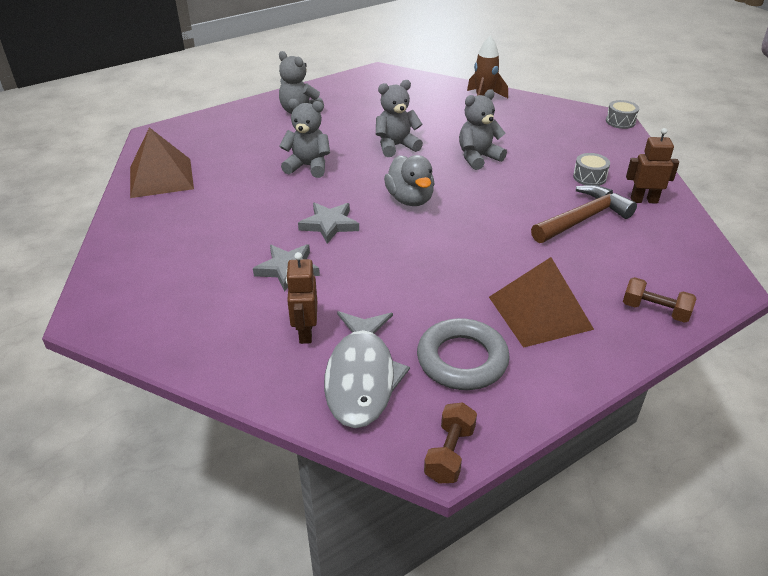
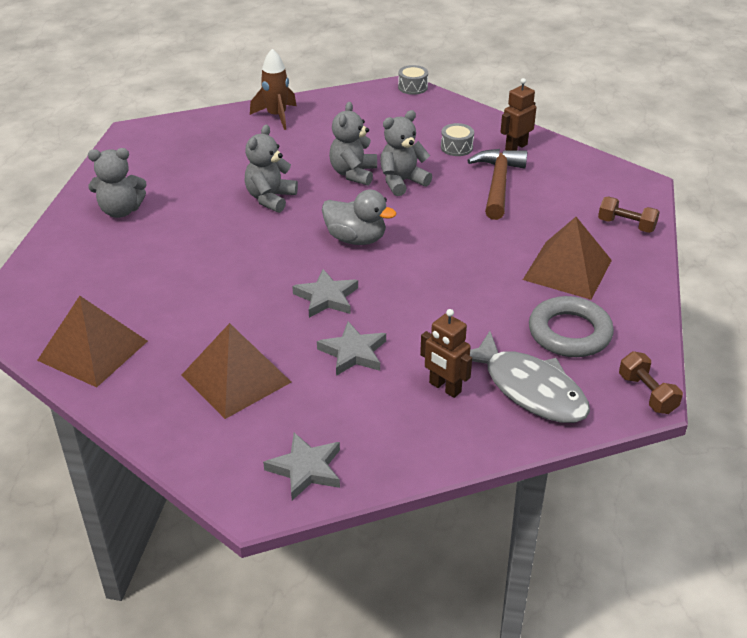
camera: 45 degrees left, 0 degrees up
(142, 319) = (306, 469): none -> grey star
(199, 239) = (236, 378): none -> brown pyramid
(308, 166) = (222, 259): grey teddy bear -> grey teddy bear (402, 182)
(655, 311) = (626, 225): brown dumbbell -> brown dumbbell turned 45 degrees clockwise

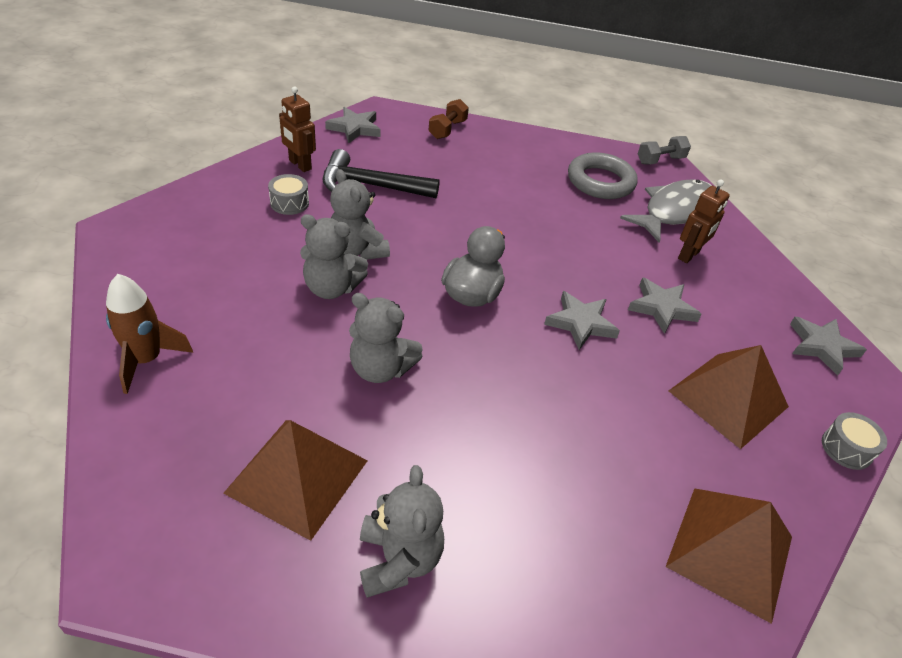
camera: 95 degrees left, 5 degrees up
(412, 87) = (122, 220): grey drum -> grey drum (846, 448)
(498, 183) = (370, 185): brown hammer -> black hammer
(567, 270) = (515, 169): brown pyramid -> brown pyramid (297, 476)
(595, 170) = (354, 128): none -> grey star
(647, 394) = (660, 160): brown dumbbell -> grey dumbbell

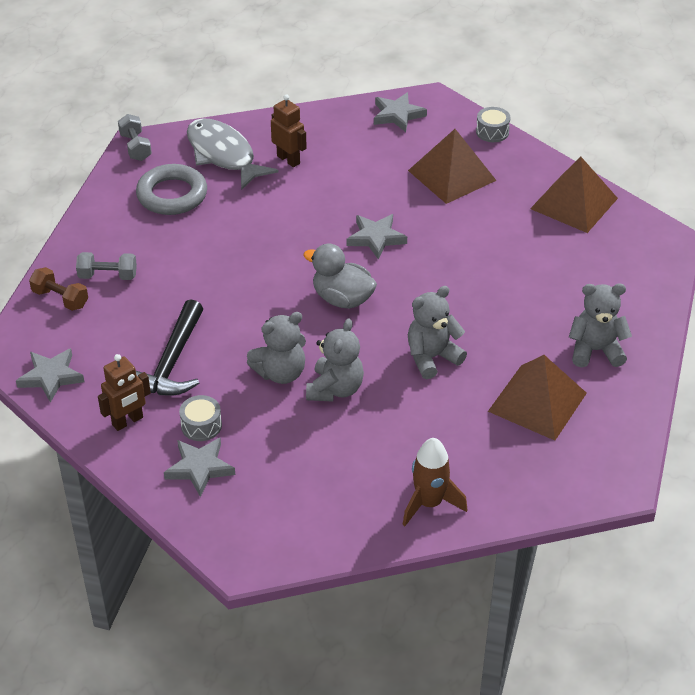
camera: 80 degrees left, 0 degrees up
(380, 368) = (432, 357): grey teddy bear -> grey teddy bear turned 150 degrees counterclockwise
(480, 150) = (108, 276): none -> grey dumbbell
(661, 308) = (357, 189): grey star -> grey star (200, 468)

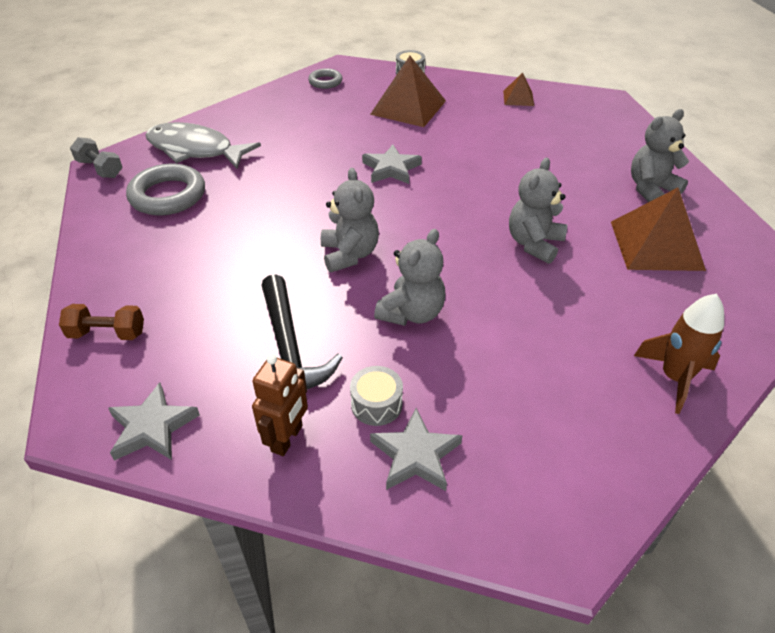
camera: 30 degrees left, 0 degrees up
(108, 276) = (149, 290): grey dumbbell -> none
(288, 159) = (260, 136): brown robot -> none
(335, 389) = (478, 306): grey teddy bear -> grey teddy bear (349, 254)
(342, 299) = (408, 225): grey duck -> none
(397, 115) = (325, 82): grey star -> grey ring
(574, 203) = (518, 98): brown pyramid -> brown pyramid, size x0.52

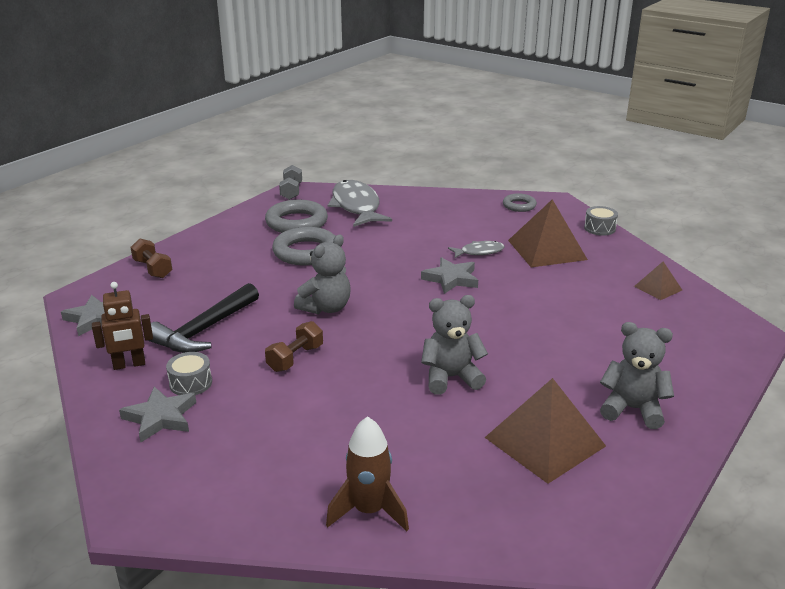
camera: 50 degrees right, 15 degrees down
(233, 217) = (306, 252): none -> grey ring
(369, 135) = (479, 252): none -> grey fish
(412, 313) = (295, 358): grey teddy bear -> brown dumbbell

